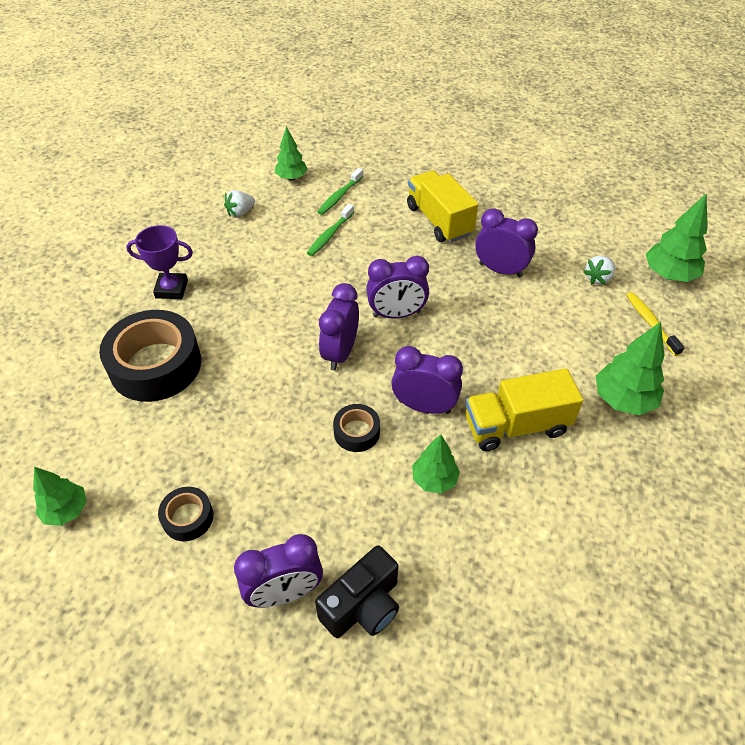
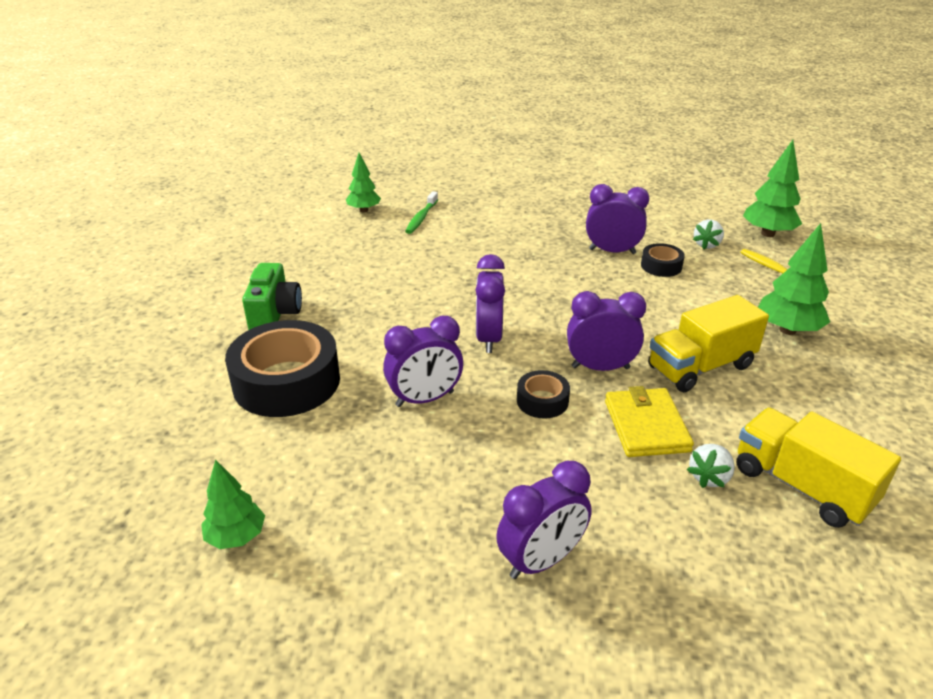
camera: 15 degrees left, 15 degrees down
(171, 289) = (275, 314): purple trophy -> green camera
(188, 517) = (391, 513): black tape -> black tape (661, 266)
(240, 212) = (322, 243): white strawberry -> white strawberry (709, 477)
(329, 235) = (427, 248): green toothbrush -> none
(363, 606) = (635, 553): black camera -> none
(396, 314) = (530, 299): purple clock -> purple clock (425, 399)
(434, 479) = (646, 426): green tree -> yellow wallet
(439, 220) = (531, 223): yellow truck -> yellow truck (801, 486)

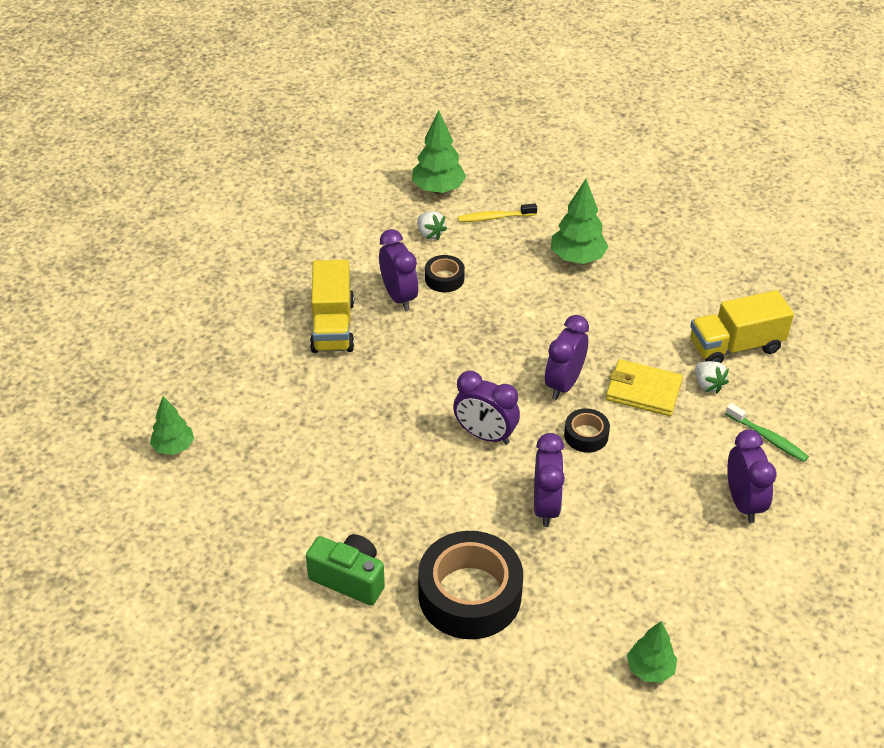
camera: 65 degrees left, 10 degrees up
(421, 218) = (230, 405): green toothbrush -> green toothbrush (768, 438)
(612, 251) = (399, 297): purple clock -> purple clock turned 120 degrees clockwise
(700, 367) = (594, 328): yellow truck -> yellow truck (332, 326)

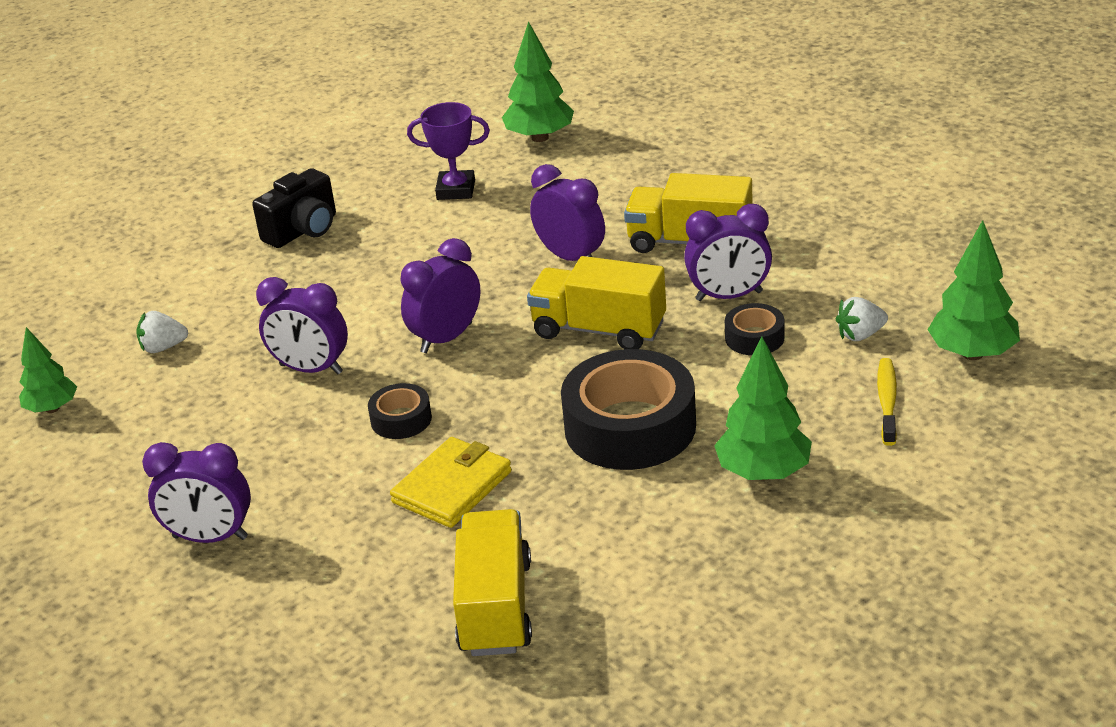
camera: 110 degrees right, 10 degrees down
(173, 447) = (540, 137): green tree -> green tree, size x1.51
(269, 484) = (456, 190): none -> purple trophy
(349, 579) = (303, 230): green camera -> black camera
(454, 354) = (599, 329): none -> yellow truck
(469, 595) = (231, 301): black tape -> black tape (630, 427)
(564, 384) = (501, 415): purple clock -> purple clock (571, 257)
(708, 385) = (431, 555): white strawberry -> white strawberry (163, 347)
(768, 438) = (299, 593): green toothbrush -> none

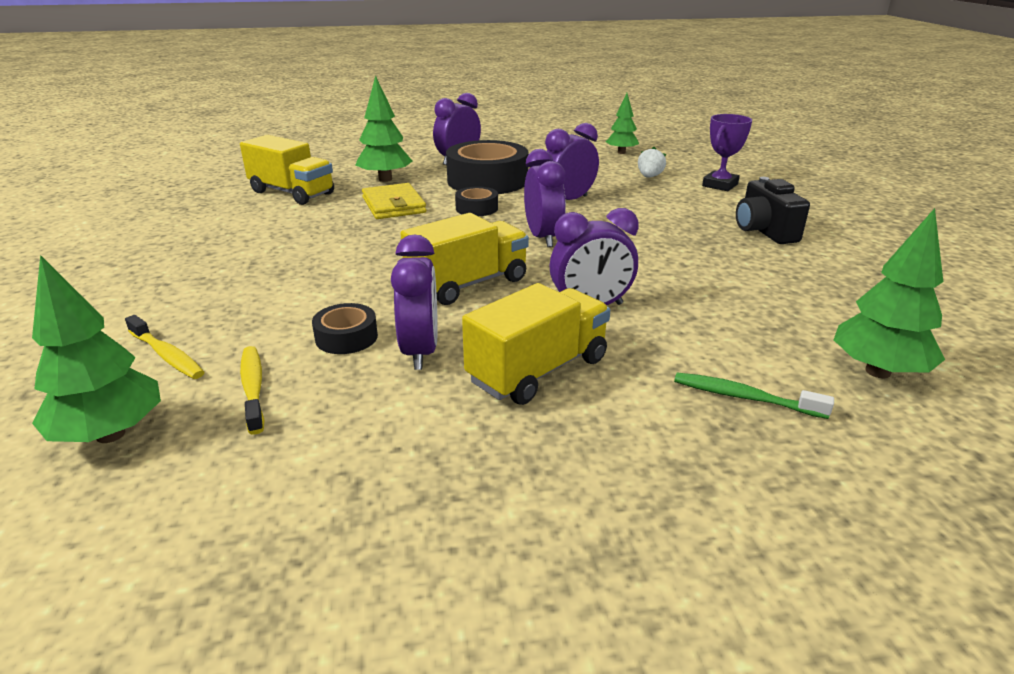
camera: 120 degrees right, 5 degrees down
(456, 190) = (781, 297): purple trophy -> purple trophy (720, 185)
(628, 168) = (743, 397): none -> green toothbrush
(630, 427) = (346, 258): black tape -> black tape (487, 180)
(729, 296) = (420, 351): purple clock -> purple clock turned 150 degrees clockwise
(763, 473) = (219, 280): green tree -> green tree (385, 179)
(860, 335) = (253, 388): white strawberry -> yellow toothbrush

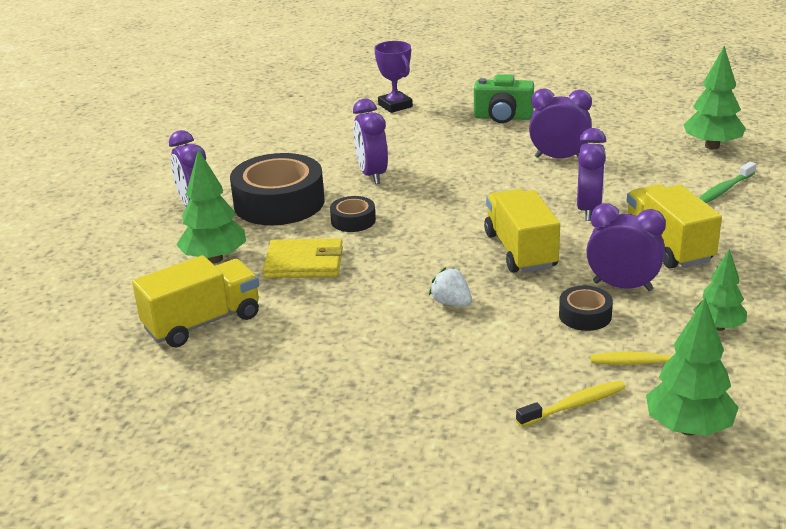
camera: 65 degrees left, 0 degrees up
(543, 237) = (449, 203): purple clock -> purple clock (559, 158)
(621, 152) = (265, 123): green tree -> green tree (718, 327)
(649, 177) = (346, 127): white strawberry -> white strawberry (451, 303)
(764, 231) = (503, 117): black camera -> green camera

